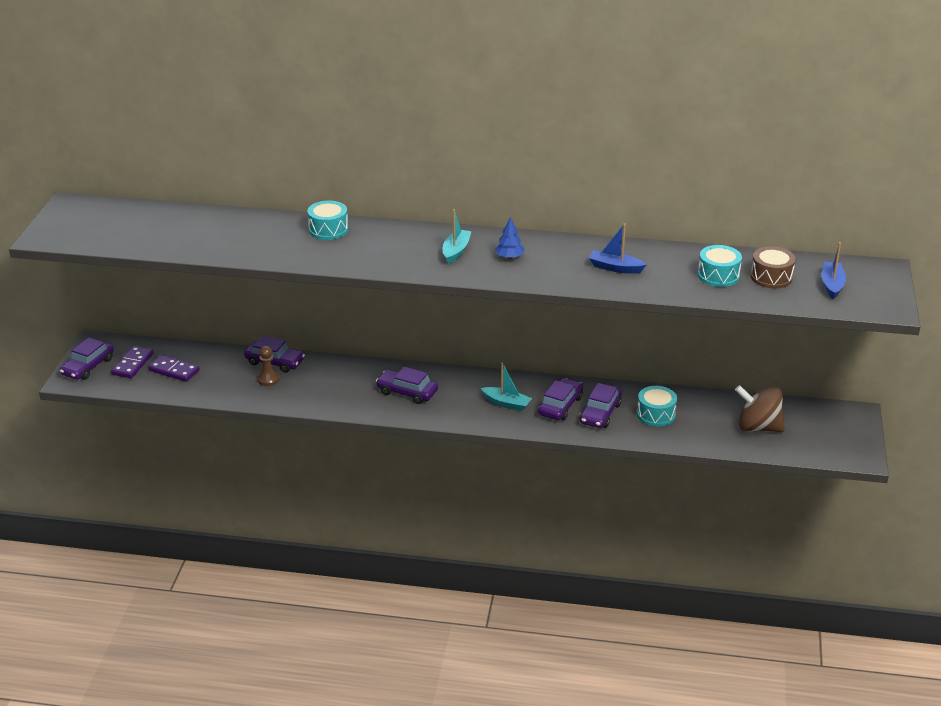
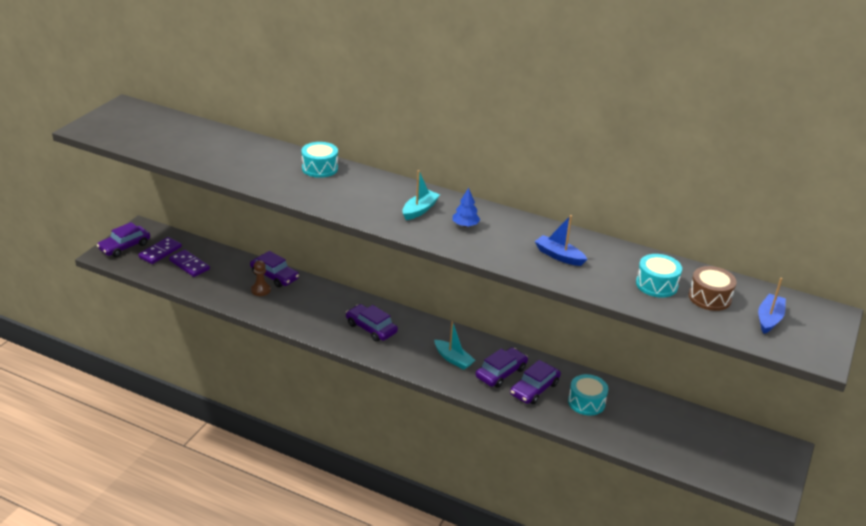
camera: 15 degrees right, 0 degrees up
(758, 427) = (680, 439): brown spinning top -> none

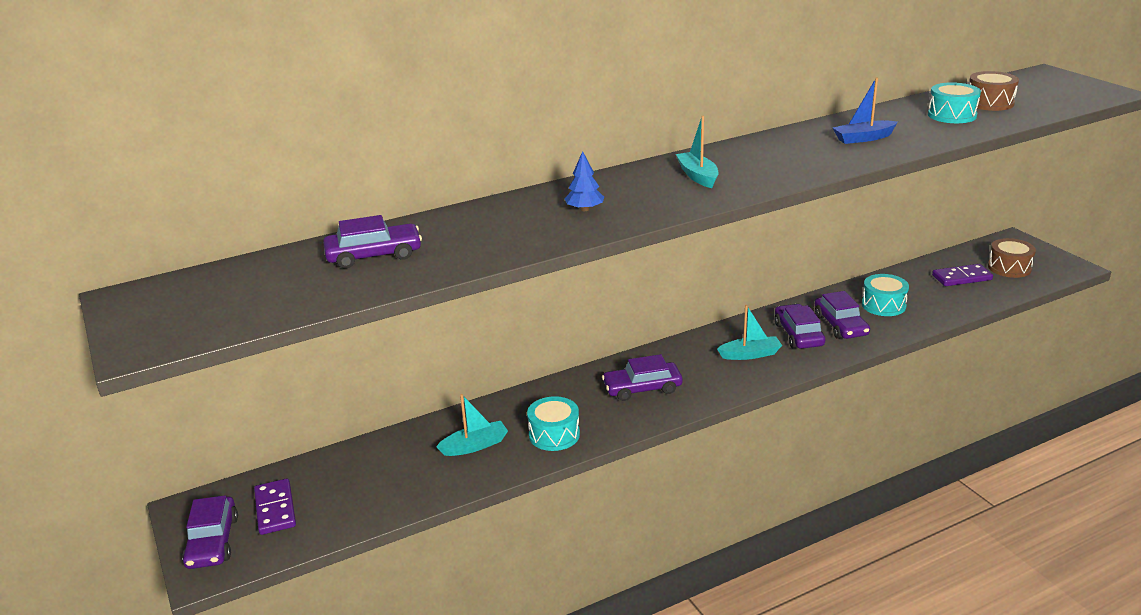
camera: 50 degrees left, 5 degrees down
(189, 265) = (342, 490): purple domino -> purple domino (961, 277)
(261, 290) = (475, 446): brown pawn -> turquoise boat
(274, 276) = (457, 424): purple car -> purple car (374, 255)
(320, 168) = (527, 205): turquoise drum -> turquoise drum (554, 435)
(465, 225) = (756, 163): blue tree -> blue tree (584, 209)
(727, 457) = (1009, 268): none -> brown drum
(769, 319) = (1040, 93): blue boat -> none

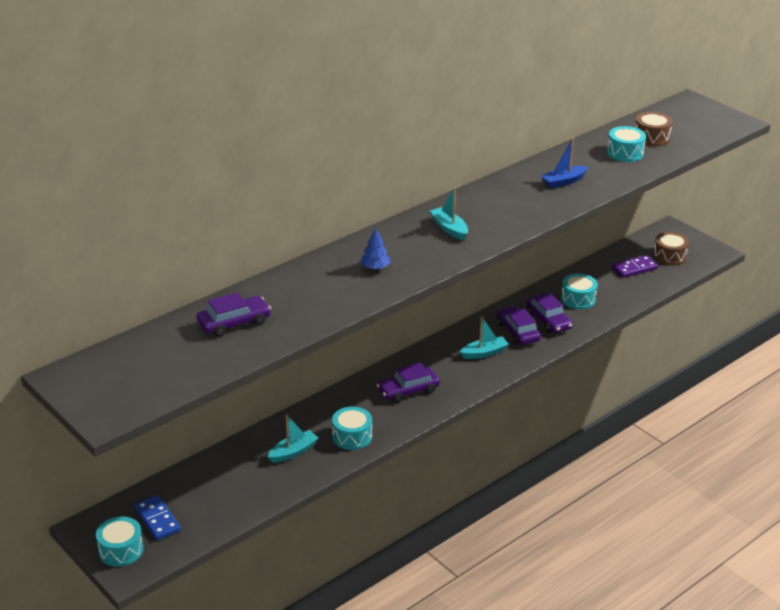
camera: 15 degrees left, 5 degrees up
(212, 542) = (121, 550): purple car -> turquoise drum
(275, 509) = (157, 520): purple domino -> blue domino

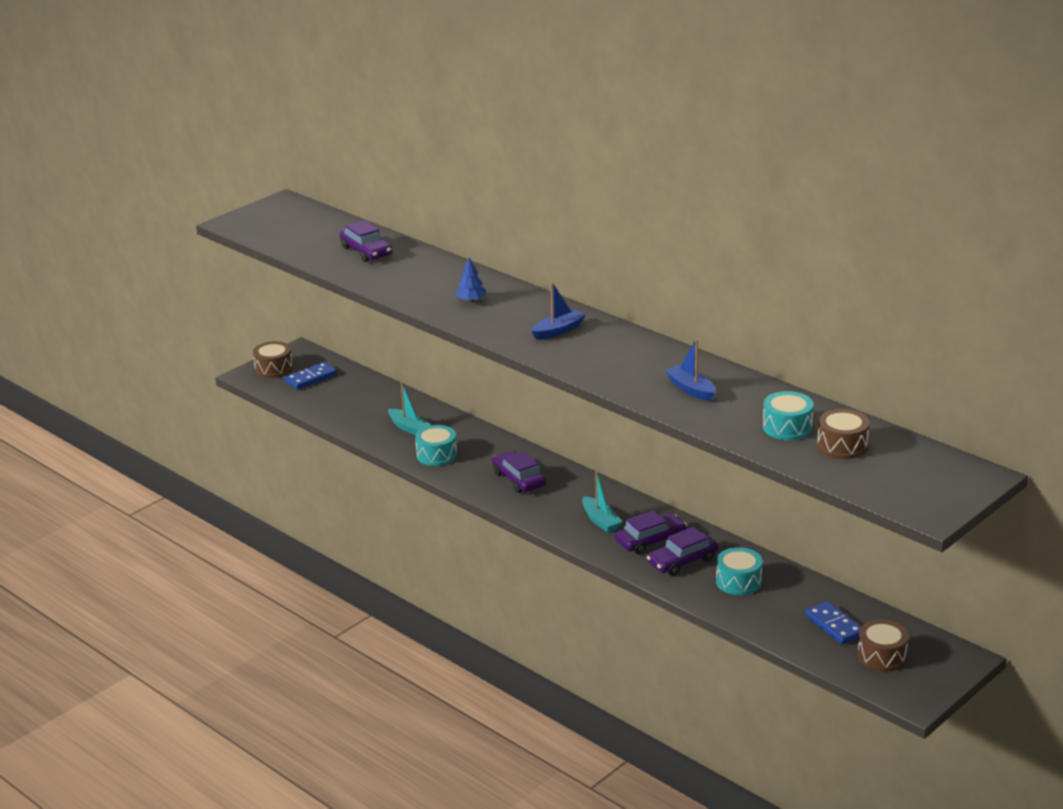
camera: 85 degrees right, 5 degrees down
(121, 550) = (273, 369): turquoise drum -> brown drum
(449, 229) = (558, 331): turquoise boat -> blue boat
(634, 268) = (834, 625): purple domino -> blue domino

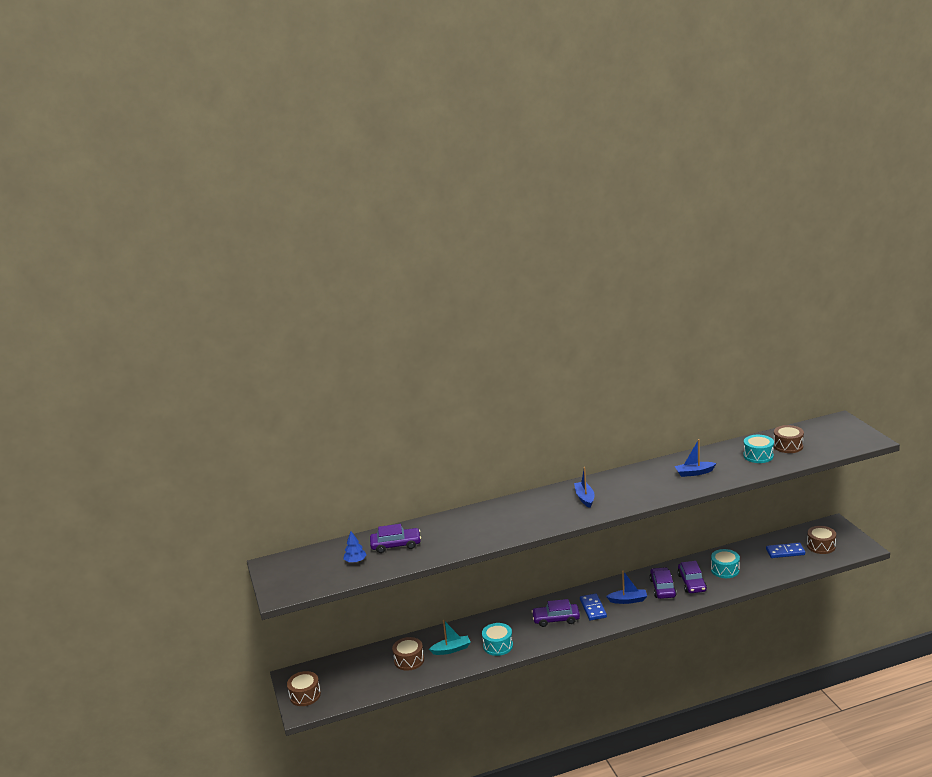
camera: 60 degrees left, 5 degrees down
(311, 378) = (338, 679): blue domino -> blue domino (593, 608)
(371, 408) = (409, 660): none -> brown drum
(471, 301) = (514, 519): blue tree -> blue tree (355, 561)
(600, 521) = (628, 600): turquoise boat -> blue boat

